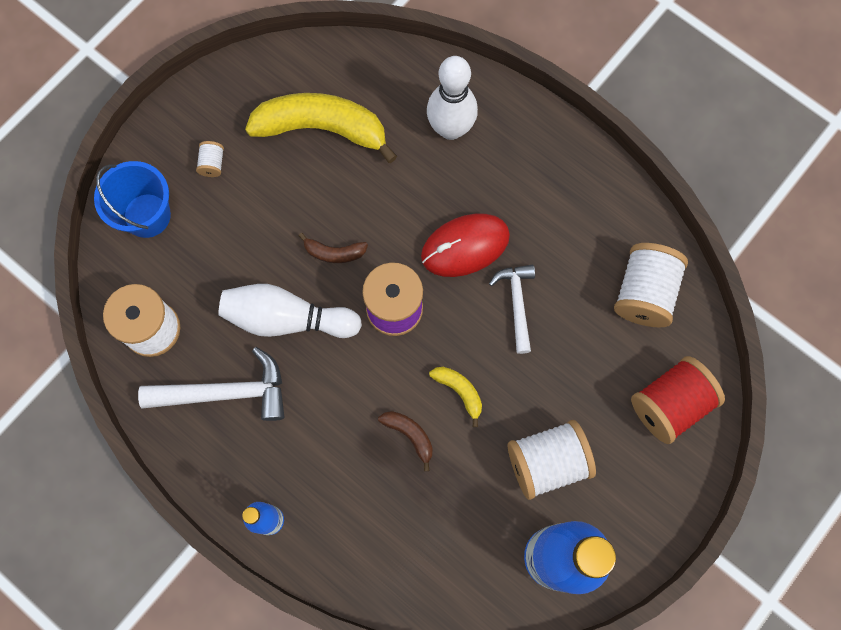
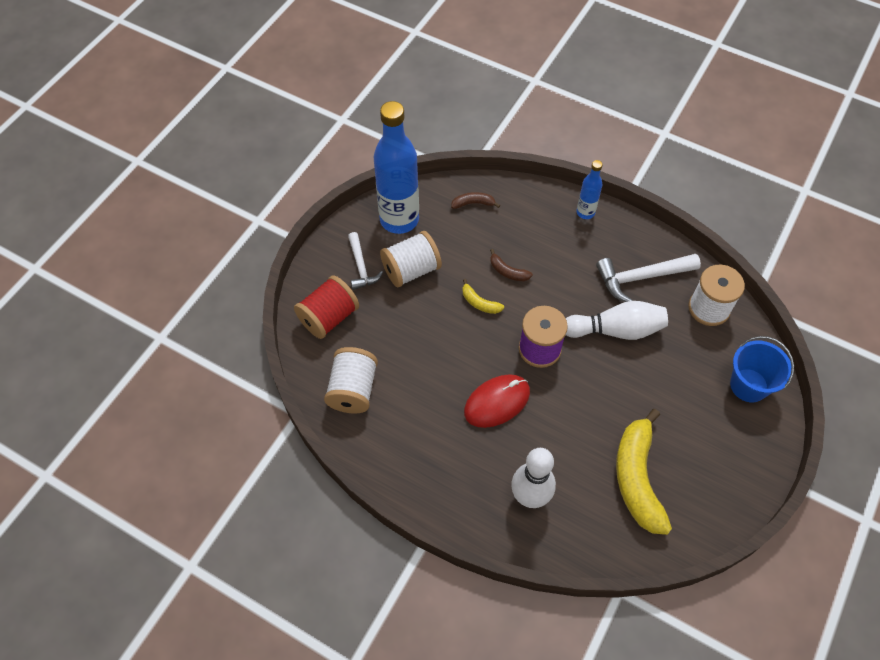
camera: 170 degrees right, 15 degrees down
(212, 164) = (715, 433): white spool -> none
(322, 129) = (637, 478): yellow banana -> yellow banana turned 90 degrees clockwise
(334, 253) = (596, 381): brown banana -> brown banana (473, 203)
(516, 304) = (449, 367): white hammer -> white hammer (361, 266)

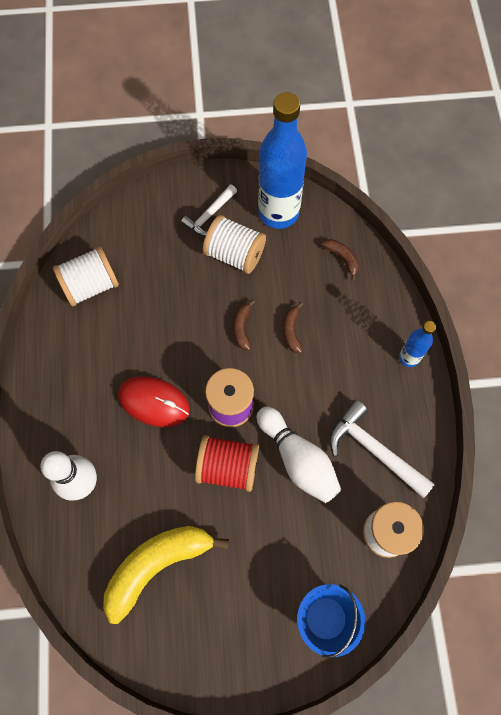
camera: 55 degrees right, 10 degrees up
(329, 317) = (144, 224): red spool -> red spool (228, 467)
(479, 303) = (242, 328): yellow banana -> brown banana

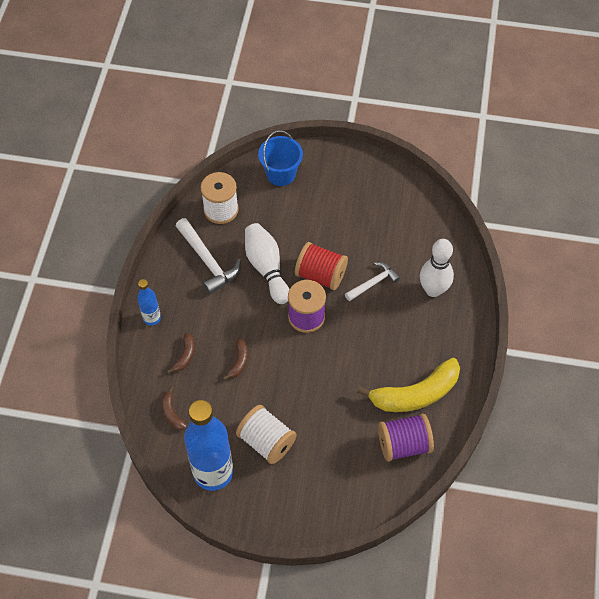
camera: 165 degrees left, 10 degrees down
(91, 285) = (403, 444): white spool -> purple spool
(154, 402) = (367, 333): red mouse -> none
(157, 565) = (387, 227): yellow banana -> yellow banana (415, 394)
(209, 215) = (279, 486): white hammer -> white hammer (373, 283)
(242, 328) = (279, 374): brown banana -> brown banana (185, 356)

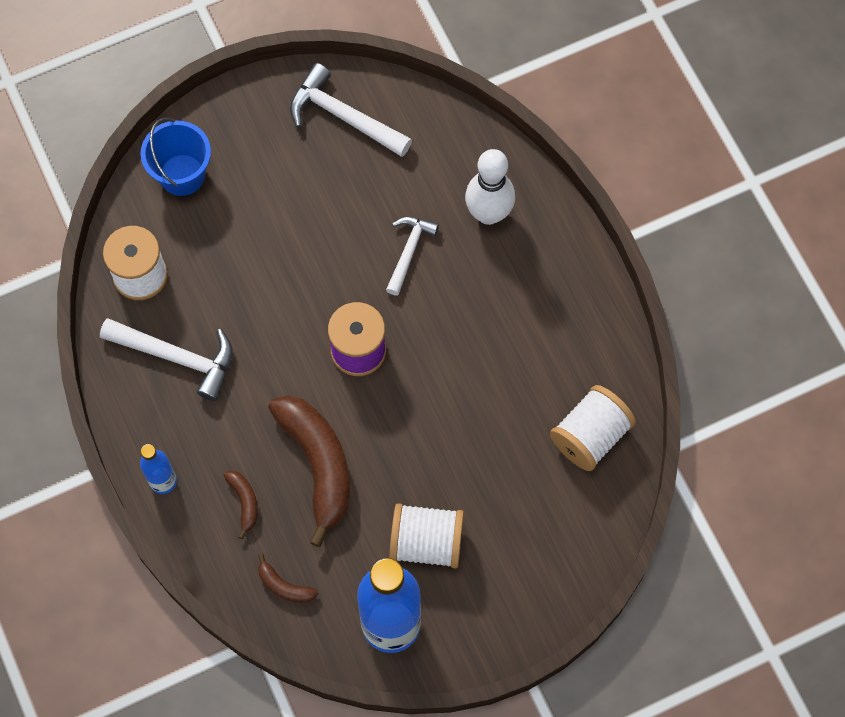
camera: 35 degrees left, 10 degrees up
(239, 362) = (318, 465): brown banana -> brown banana, size x2.24
(266, 268) = (260, 318): white bowling pin -> none
(321, 275) = (336, 283): red spool -> none
(389, 194) = (344, 117): none -> white hammer
(403, 444) = (590, 436): purple spool -> white spool
(415, 394) = (560, 363): yellow banana -> none

